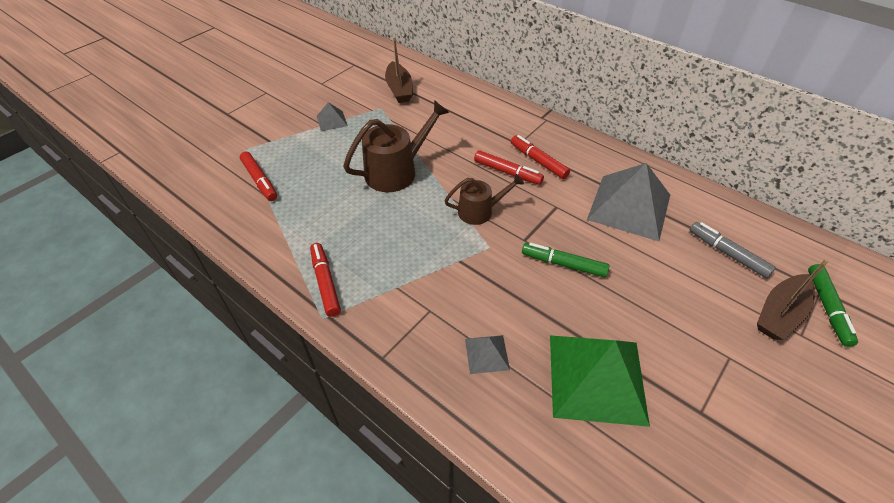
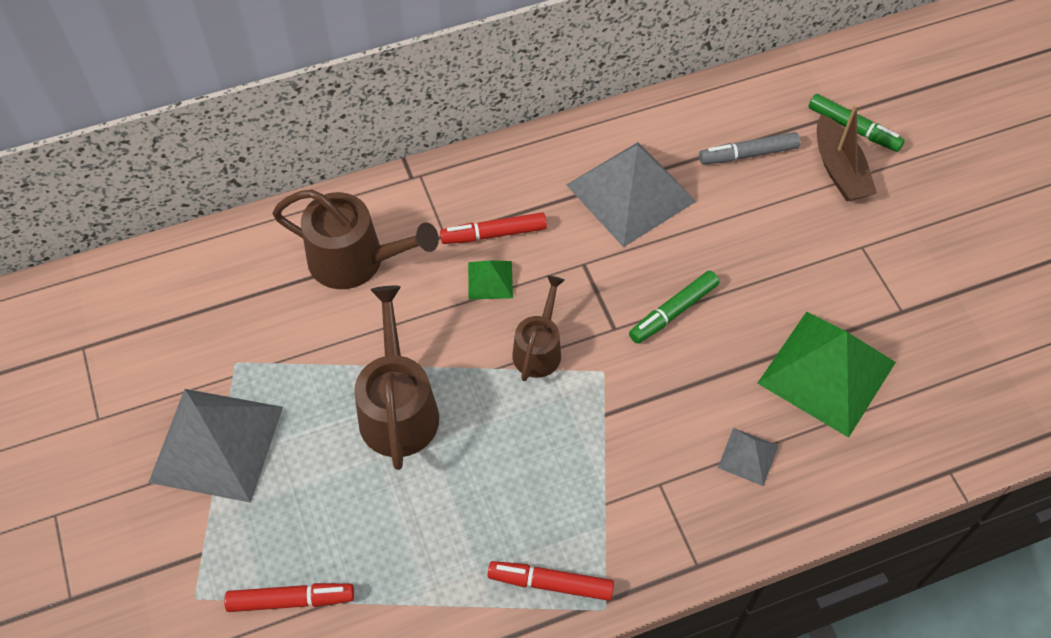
camera: 60 degrees left, 10 degrees up
(331, 121) = (216, 444): grey pyramid -> grey pyramid, size x2.21
(399, 89) = (208, 315): brown boat -> none
(472, 120) = (355, 260): none -> brown watering can
(507, 172) = (490, 279): red marker -> green pyramid

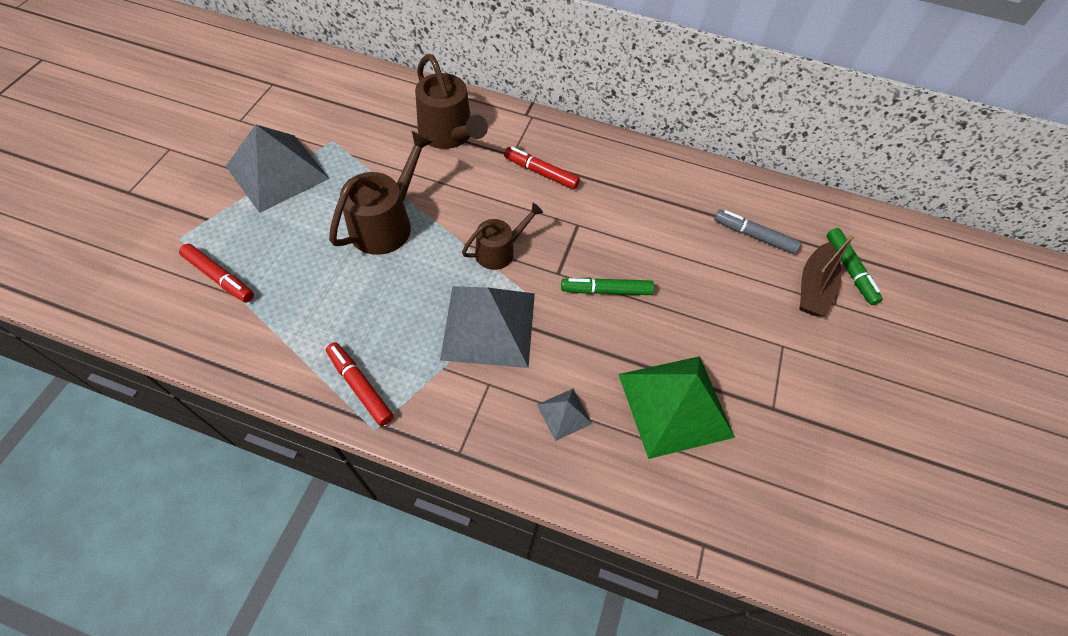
camera: 35 degrees right, 0 degrees up
(490, 279) = (512, 194): green pyramid -> none
(630, 192) = (650, 206): grey pyramid -> grey pyramid (489, 325)

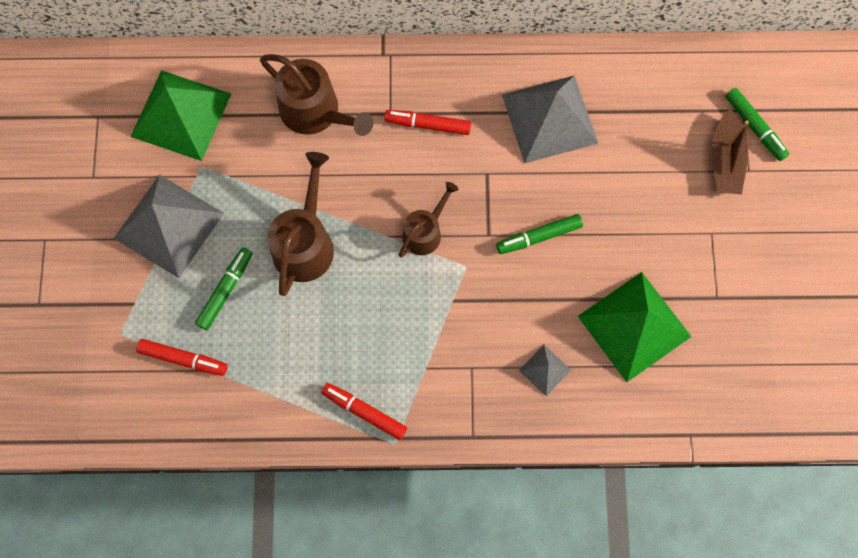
camera: 15 degrees left, 15 degrees up
(293, 236) = (225, 290): none -> green marker
(338, 103) = (181, 115): none -> green pyramid
(489, 325) = (448, 312): grey pyramid -> grey pyramid (549, 118)
(754, 236) = (657, 122): grey marker -> none

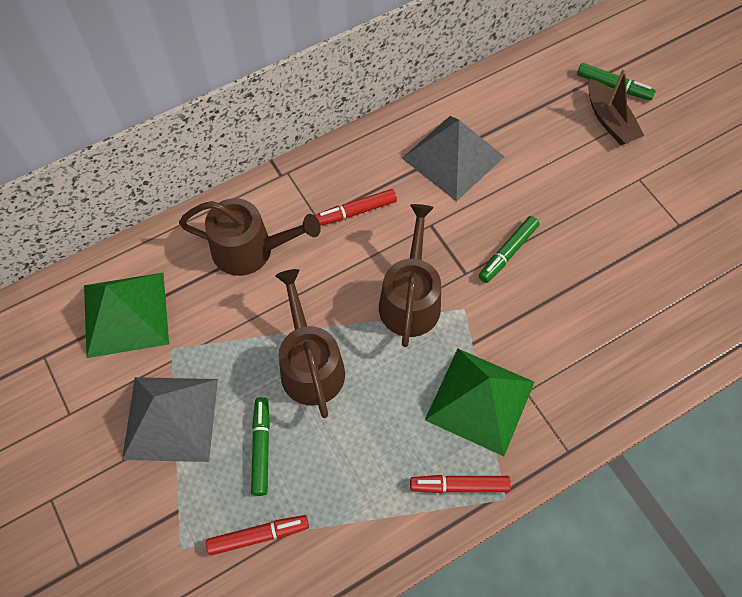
camera: 30 degrees left, 10 degrees down
(425, 232) = (410, 299): brown watering can -> brown watering can, size x1.60
(545, 370) = (588, 358): grey pyramid -> none
(634, 326) = (633, 282): green pyramid -> green pyramid (480, 400)

